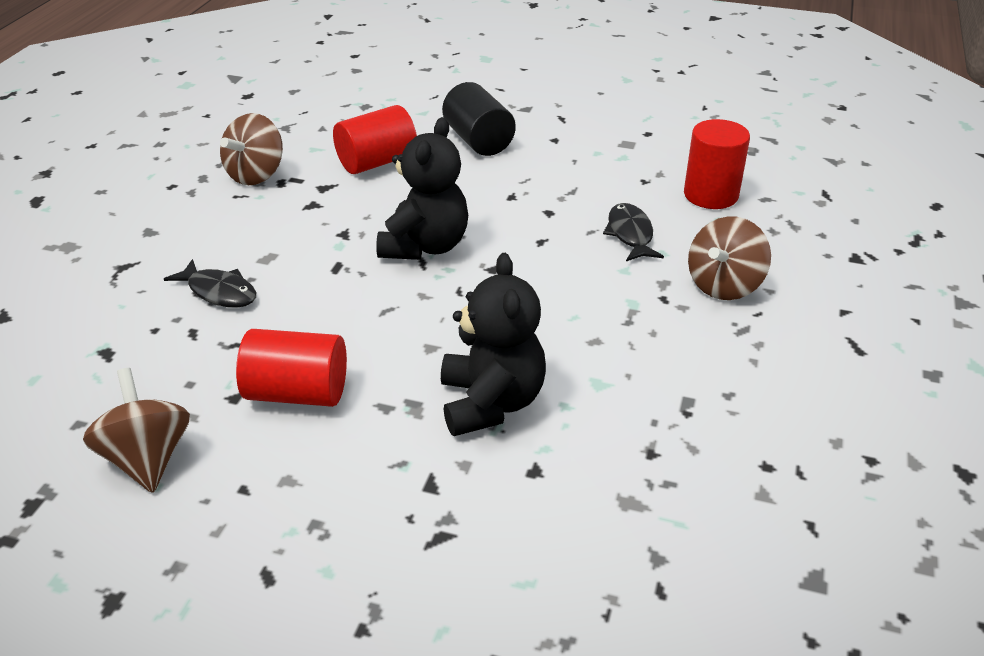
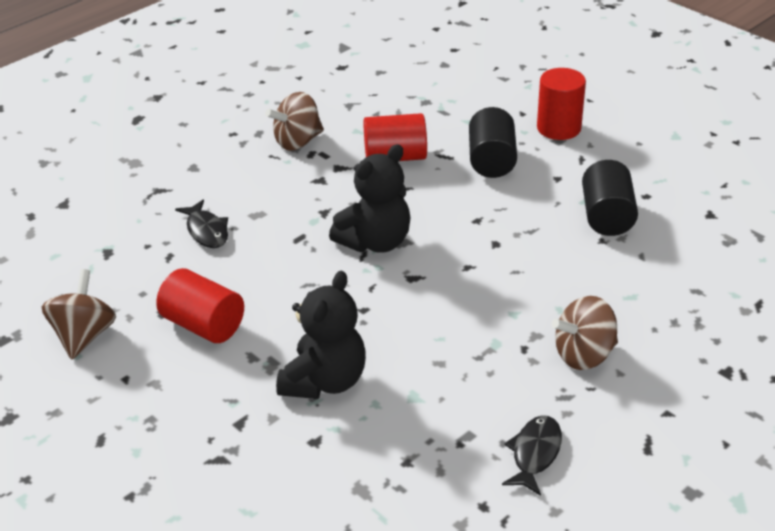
camera: 30 degrees right, 0 degrees up
(630, 159) = (607, 216): none -> black cylinder
(630, 234) = (545, 285): black fish -> black fish (534, 454)
(710, 195) = (649, 271): red cylinder -> red cylinder (558, 128)

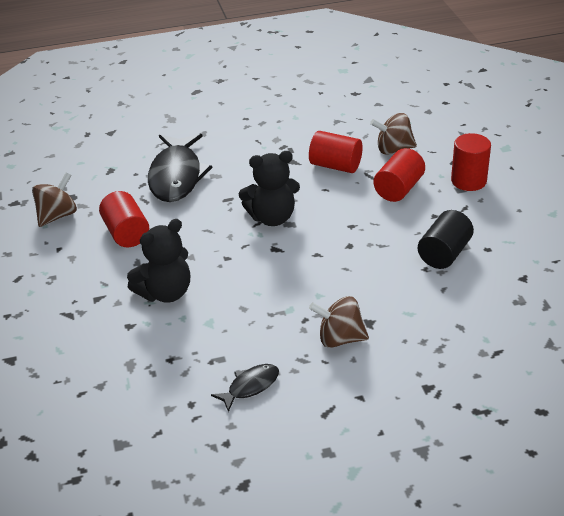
camera: 30 degrees right, 0 degrees up
(206, 231) = (176, 176): black fish -> black fish, size x2.05
(297, 142) = (281, 136): brown spinning top -> brown spinning top (393, 149)
(491, 161) = (398, 189): black cylinder -> red cylinder

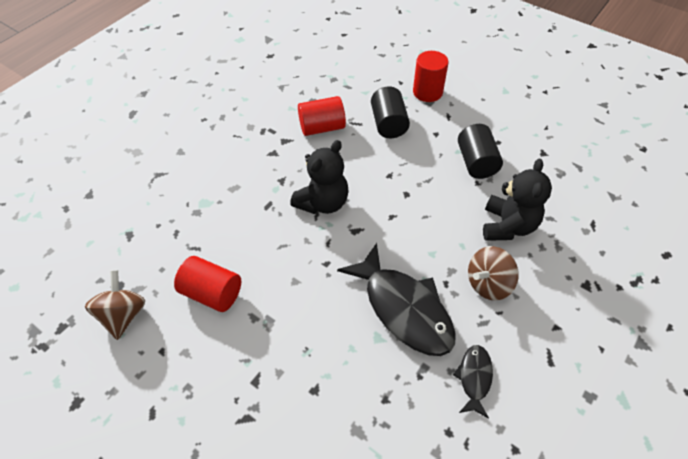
camera: 40 degrees left, 15 degrees up
(165, 293) = (311, 333): black teddy bear -> black teddy bear (507, 226)
(176, 176) = (199, 207): black fish -> black fish (403, 308)
(393, 149) = (349, 91): brown spinning top -> none
(398, 189) = (388, 124): red cylinder -> black cylinder

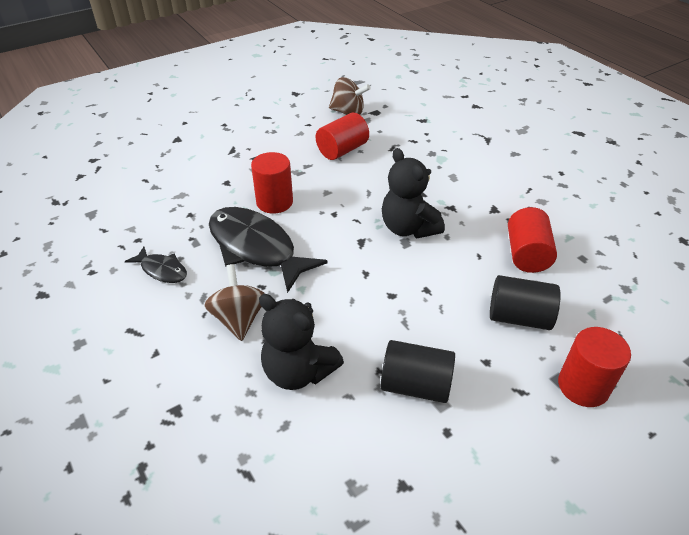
camera: 110 degrees right, 10 degrees down
(330, 322) = (274, 202): none -> red cylinder
(403, 308) = (256, 248): black fish -> black fish turned 60 degrees clockwise

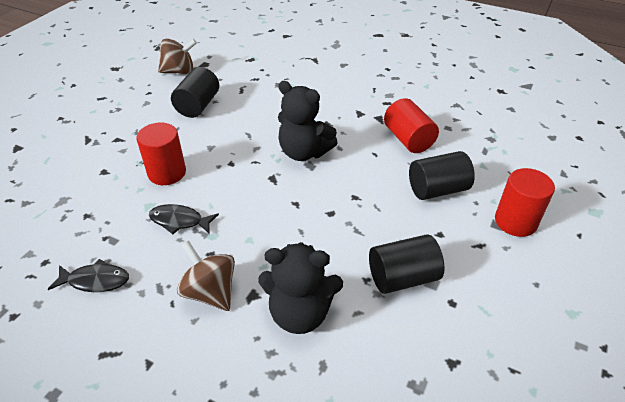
camera: 30 degrees left, 0 degrees up
(256, 248) = (180, 221): black fish -> black fish, size x0.49
(342, 150) = (198, 105): red cylinder -> black cylinder

